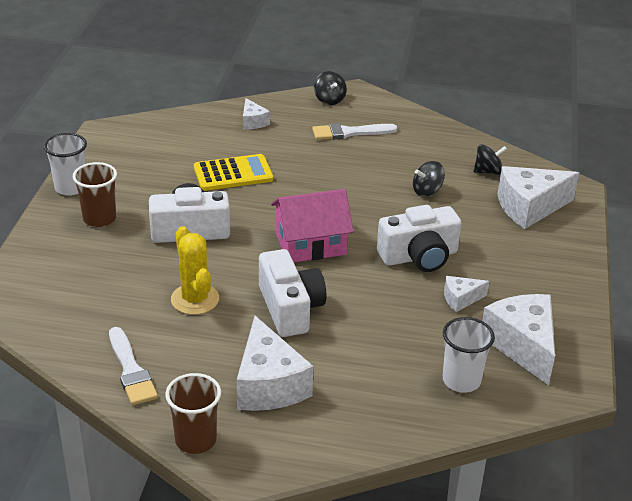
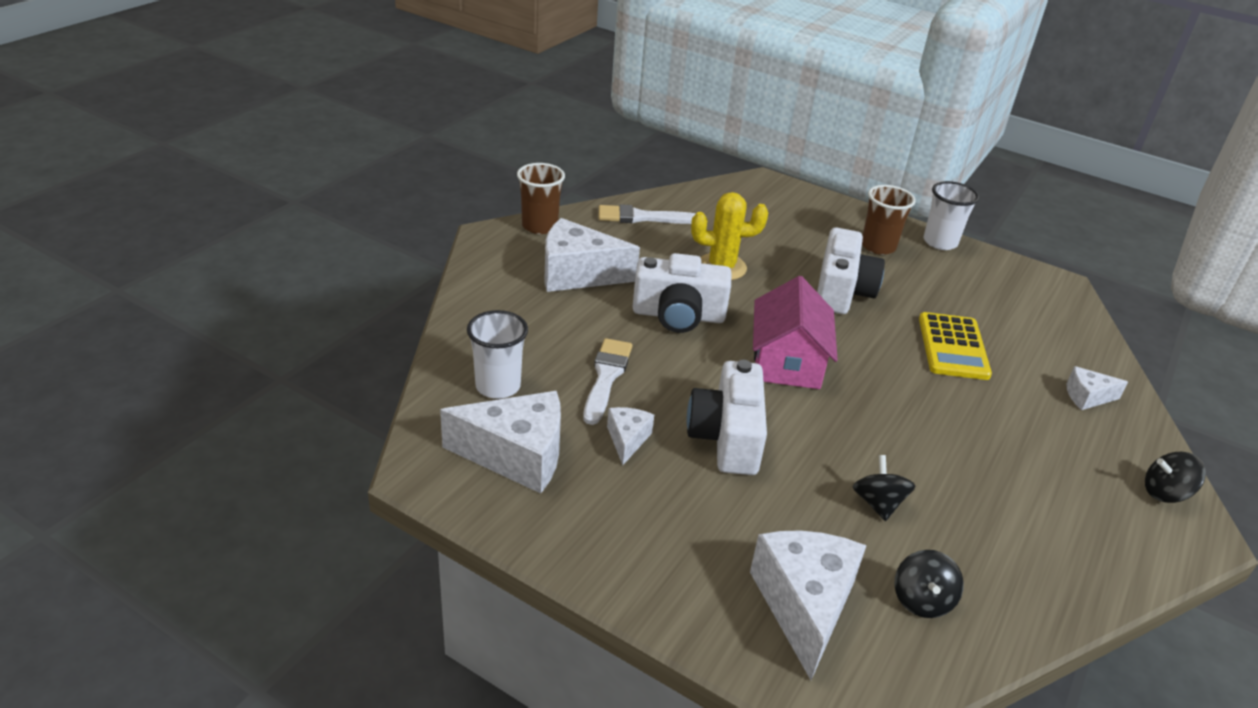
camera: 110 degrees right, 0 degrees up
(349, 132) = (1057, 480): white brush -> white brush (606, 377)

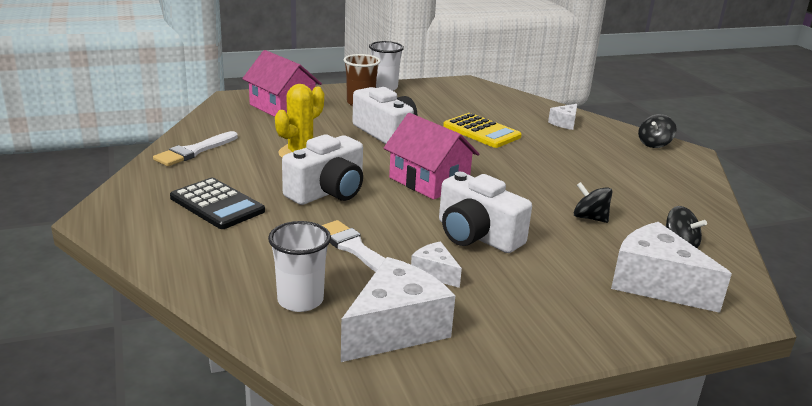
camera: 50 degrees left, 10 degrees down
(539, 226) = (127, 191): brown cup -> none
(578, 274) = (217, 204): white cheese -> black calculator
(791, 212) = (282, 107): none -> pink house

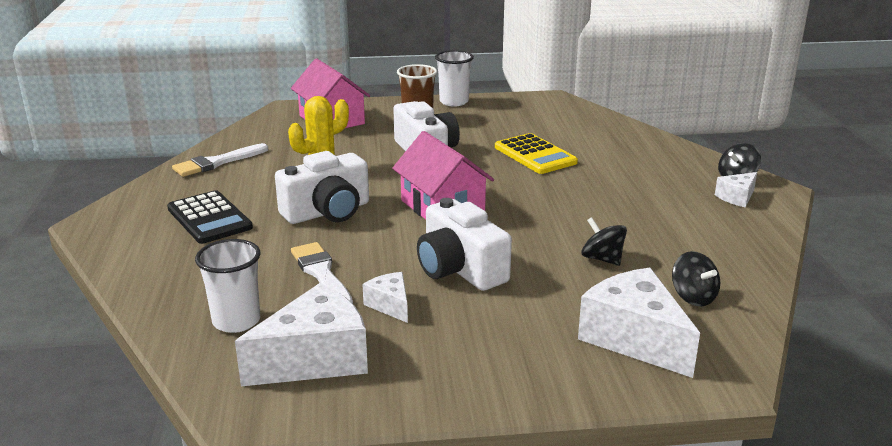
camera: 15 degrees right, 0 degrees up
(564, 123) = (640, 149): white cheese -> white cheese (737, 197)

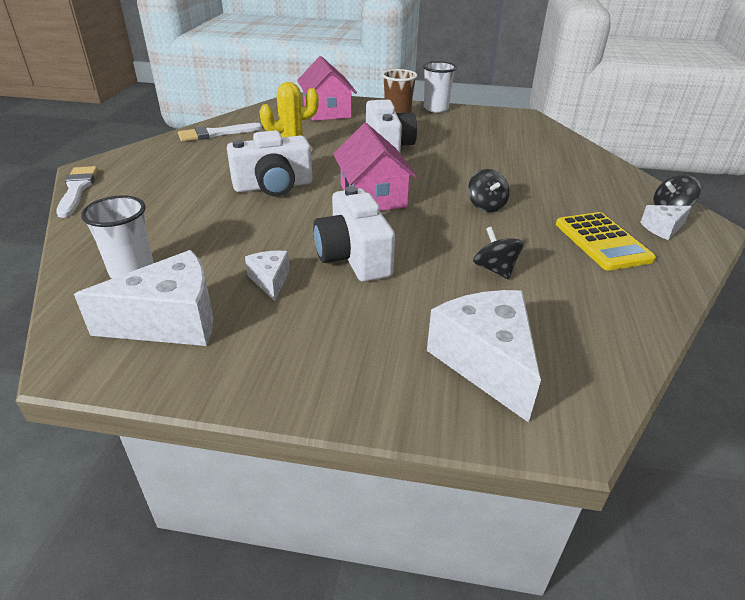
camera: 15 degrees right, 10 degrees up
(209, 218) = (177, 177): black calculator -> none
(322, 274) = (231, 240): white brush -> white brush (77, 189)
(535, 155) = (482, 161): yellow calculator -> yellow calculator (602, 242)
(693, 297) = (570, 327): black spinning top -> black spinning top (486, 206)

